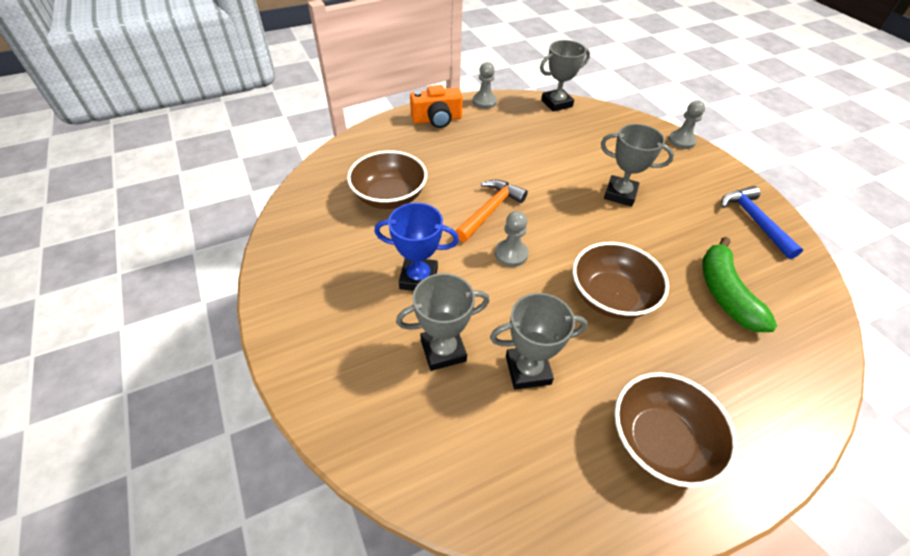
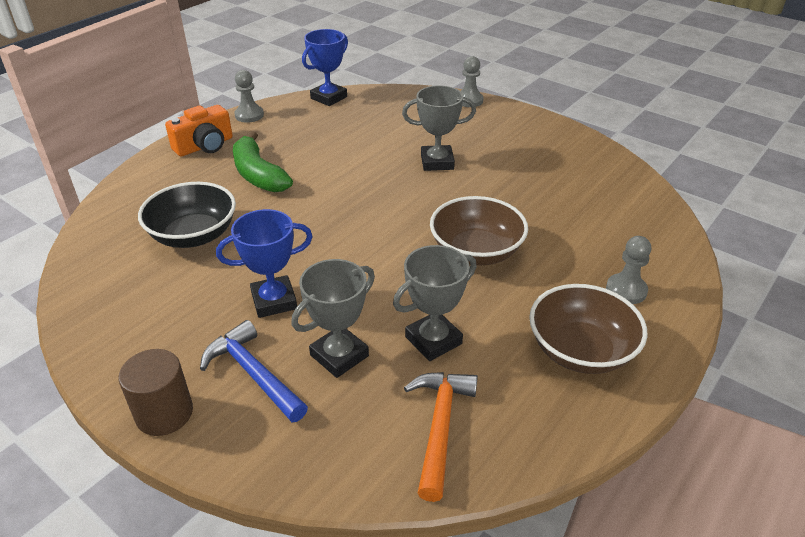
camera: 25 degrees left, 10 degrees down
(292, 344) = (164, 413): none -> brown cylinder
(389, 196) = (194, 235): brown bowl -> black bowl
(490, 210) = (315, 215): orange hammer -> orange hammer (440, 427)
(511, 254) = (359, 247): grey pawn -> grey pawn (626, 290)
(556, 103) = (329, 98): grey trophy -> blue trophy
(725, 293) = (573, 215): green banana -> green banana (258, 174)
(754, 221) = (567, 149): blue hammer -> blue hammer (253, 374)

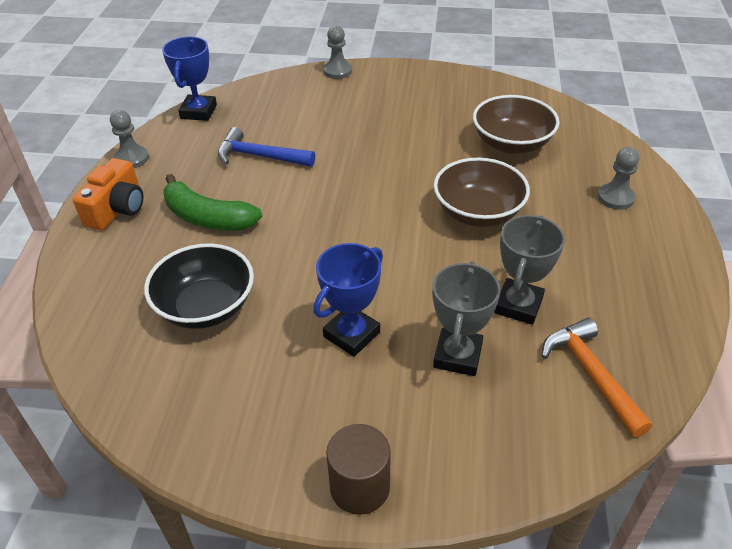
camera: 30 degrees left, 5 degrees up
(253, 374) = (401, 409): blue hammer -> blue hammer (259, 156)
(437, 162) = (367, 142): grey trophy -> none
(580, 351) = (629, 262): brown bowl -> brown bowl (511, 144)

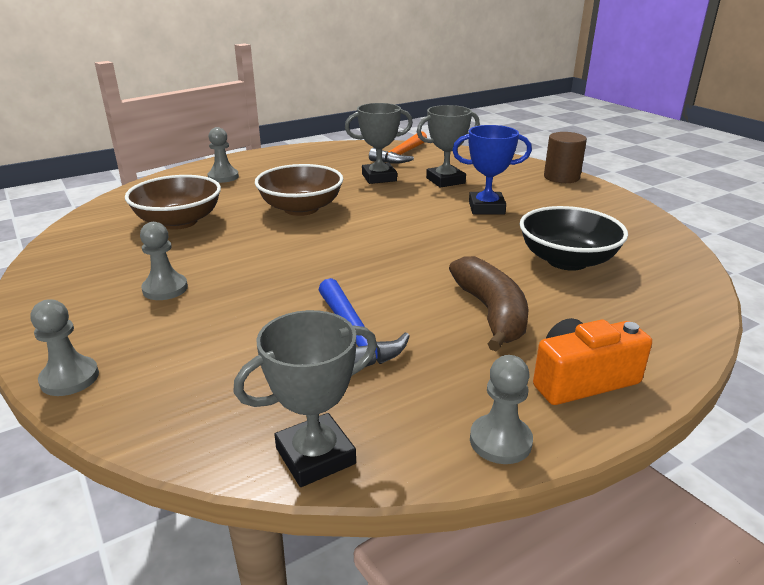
camera: 130 degrees left, 15 degrees down
(198, 112) = (315, 456): blue trophy -> grey trophy
(208, 218) = (491, 313): green banana -> brown banana
(399, 113) = (165, 289): none -> grey pawn

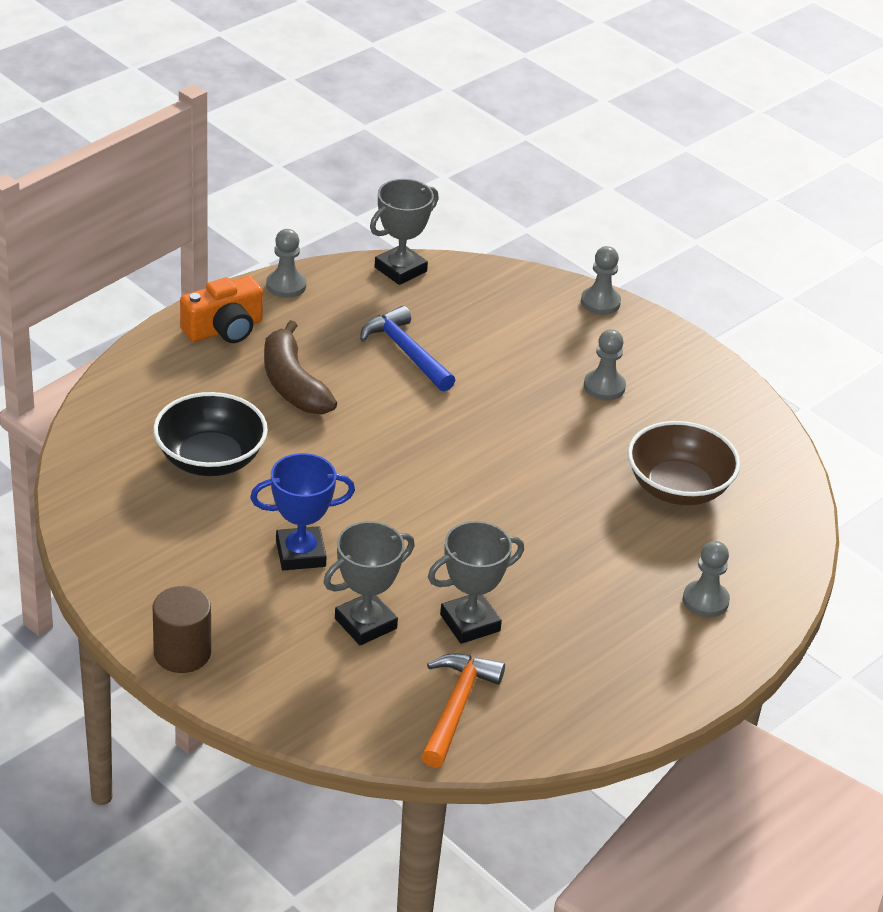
camera: 165 degrees right, 10 degrees up
(301, 208) = (545, 529): brown bowl -> none

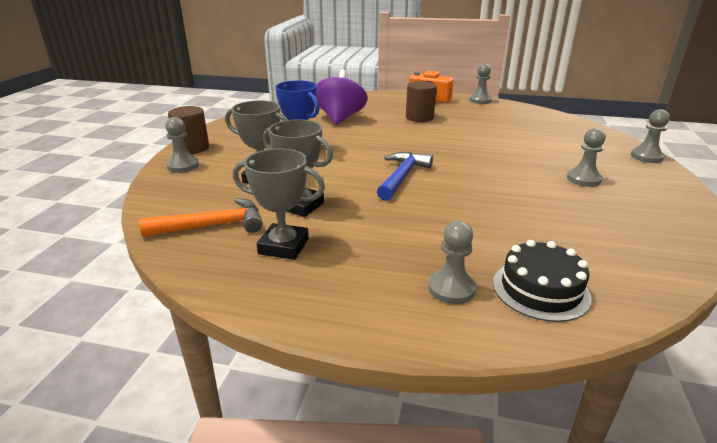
camera: 60 degrees right, 10 degrees down
(210, 459) = (340, 118): black bowl -> purple spinning top
(247, 682) = (183, 166): none -> grey pawn
(293, 384) = (419, 117): brown banana -> brown cylinder
(400, 269) = (544, 113): grey trophy -> grey trophy (283, 246)
(406, 352) = (491, 129): blue hammer -> blue hammer (402, 177)
(678, 488) = (550, 233): brown bowl -> none
(747, 553) = (540, 289): none -> black cake

